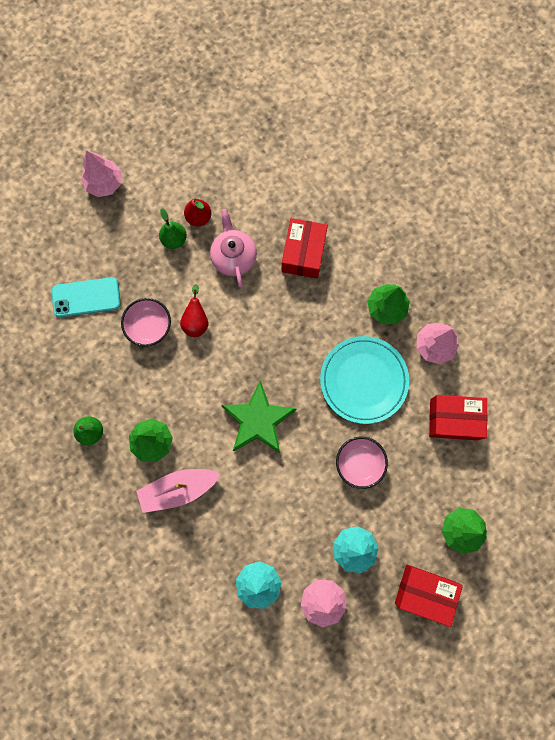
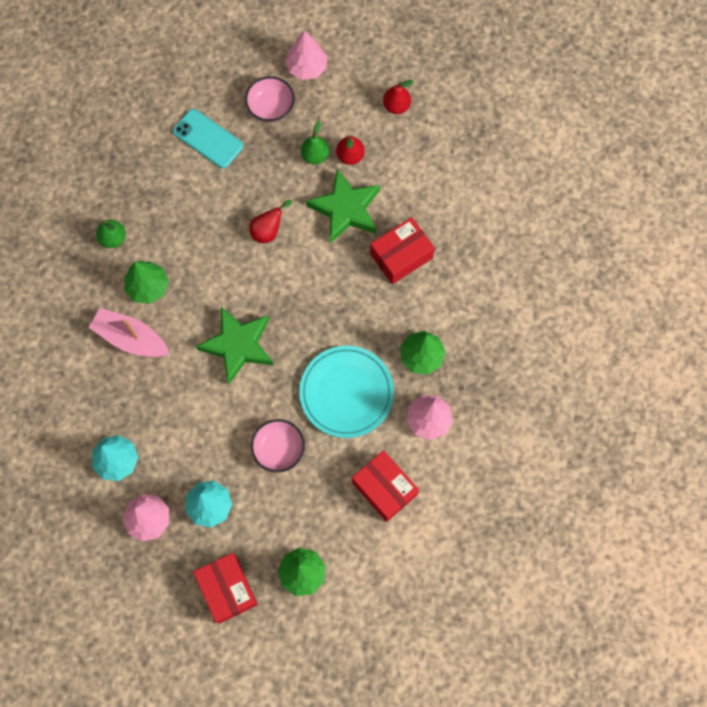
camera: 45 degrees right, 5 degrees down
(149, 326) = (231, 202): pink bowl -> pink bowl (271, 107)
(195, 154) = (396, 106): none -> red pear
(234, 257) = (346, 209): pink teapot -> green star

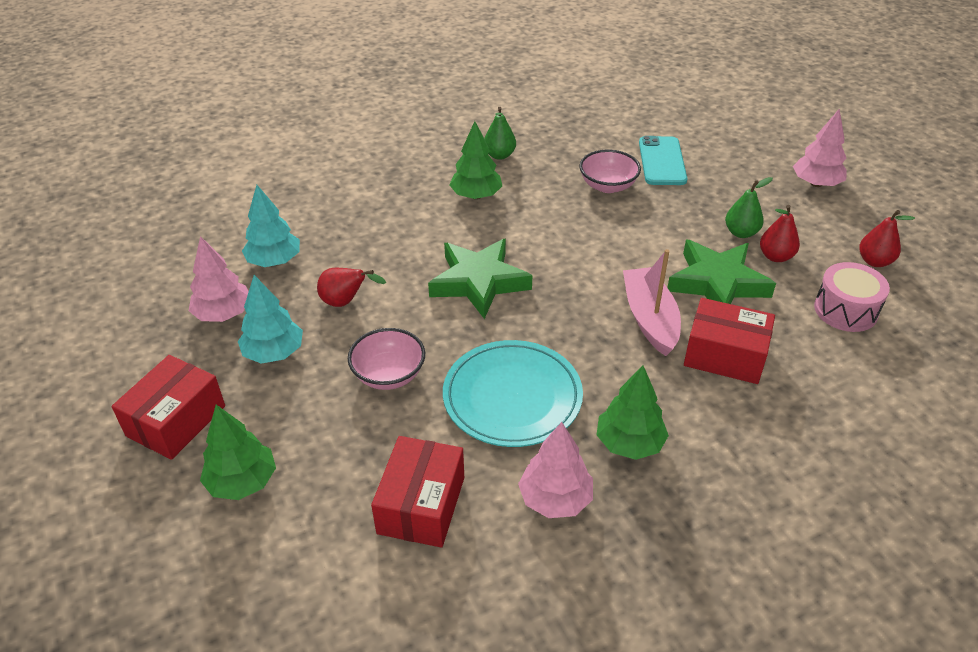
camera: 55 degrees right, 30 degrees down
(130, 338) = (413, 209): pink boat -> pink boat (650, 318)
(268, 230) = (624, 241): red pear -> red pear (346, 302)
(271, 107) = (745, 182): pink bowl -> pink bowl (608, 186)
(419, 161) = (845, 310): none -> pink drum

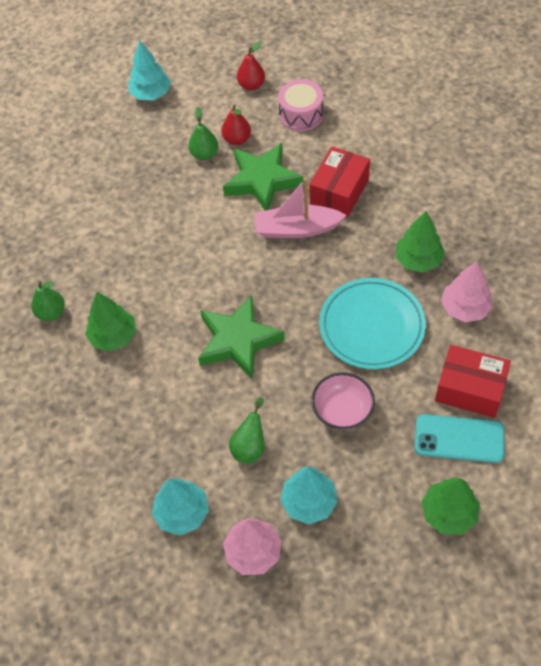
camera: 80 degrees left, 15 degrees up
(176, 421) = (383, 575): red box -> none
(346, 302) = (250, 446): red pear -> green pear
(608, 186) = (122, 232): pink bowl -> none
(662, 161) = (94, 188): turquoise phone -> turquoise phone (459, 438)
(816, 183) = (151, 94): pink tree -> turquoise tree

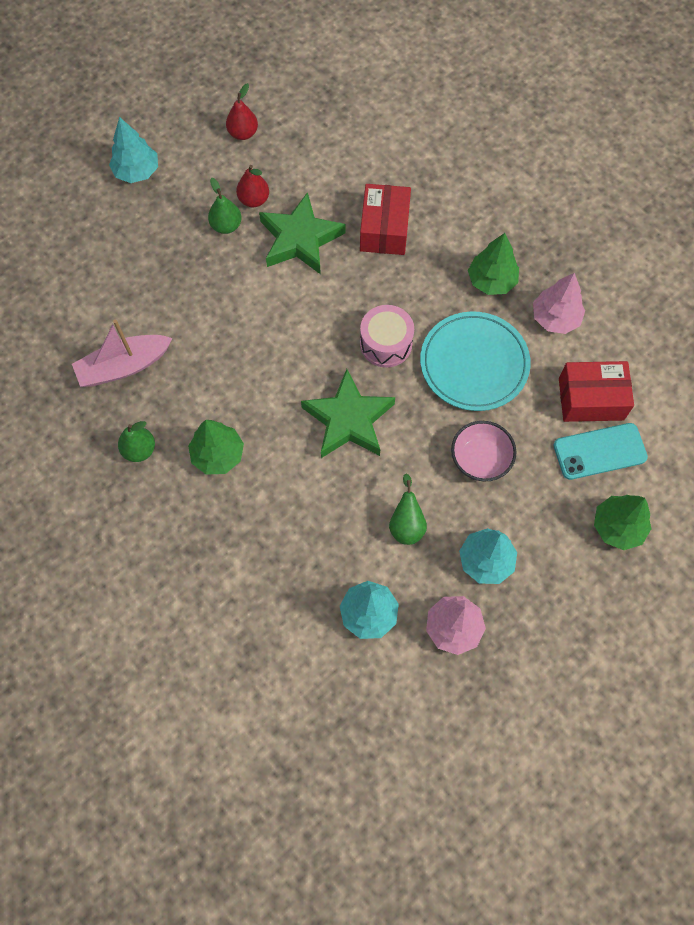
camera: 25 degrees left, 10 degrees up
(296, 229) = (358, 282): pink boat -> pink boat (124, 366)
(301, 115) = (310, 154): pink drum -> pink drum (386, 343)

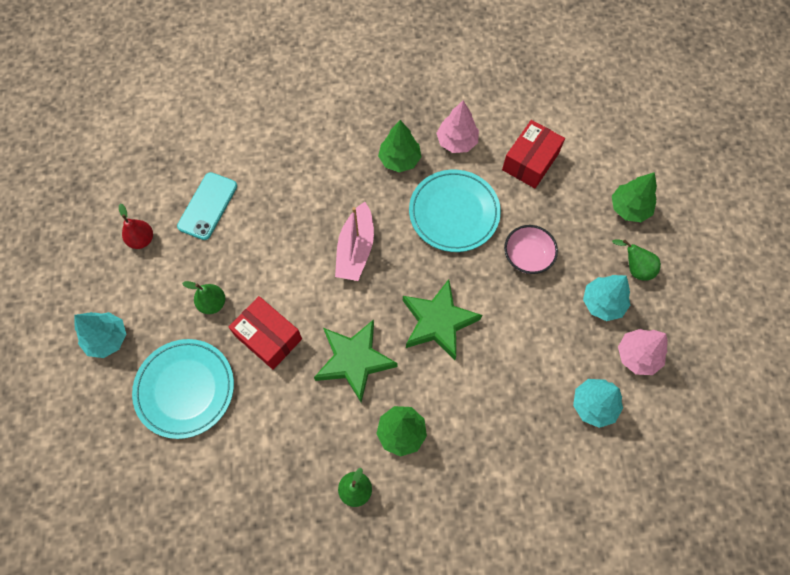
camera: 55 degrees left, 0 degrees up
(124, 366) = (274, 458): pink boat -> pink boat (355, 249)
(135, 258) = (185, 389): none -> turquoise plate
(254, 200) = (207, 269): red pear -> none
(300, 239) = (267, 259): green star -> green star (354, 360)
(384, 229) = (305, 198): red box -> red box (268, 337)
(386, 343) = (397, 258): pink drum -> none
(406, 524) = (543, 336): green pear -> green pear (635, 268)
(599, 451) = (570, 182): turquoise phone -> turquoise phone (208, 206)

